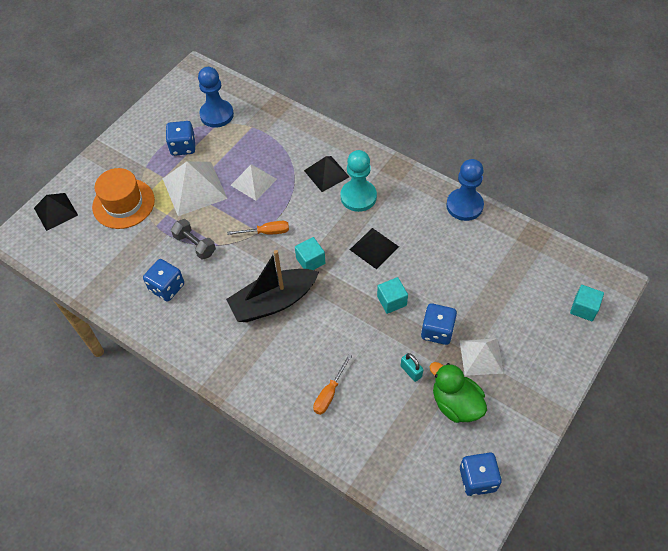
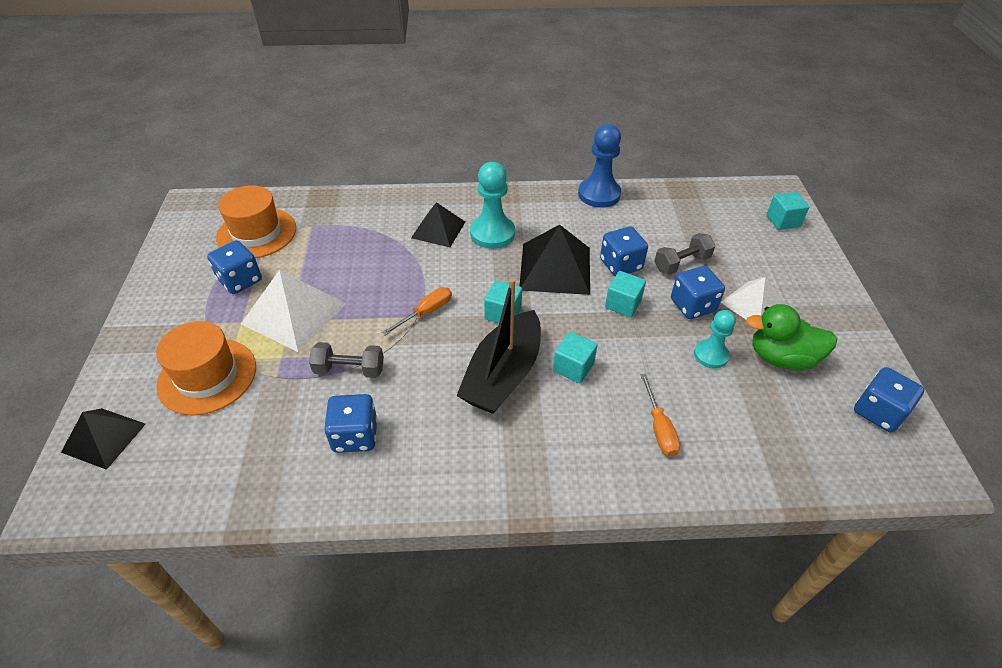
camera: 40 degrees left, 10 degrees down
(217, 115) = (257, 233): blue pawn -> orange hat
(253, 182) = (363, 274): white pyramid -> none
(318, 323) = (573, 367): none -> turquoise cube
(374, 248) = (555, 268): black pyramid -> black pyramid, size x1.55
(411, 371) = (711, 355): turquoise padlock -> turquoise pawn
(420, 271) = (621, 265): none -> blue dice
(464, 296) = (681, 263): none -> grey dumbbell

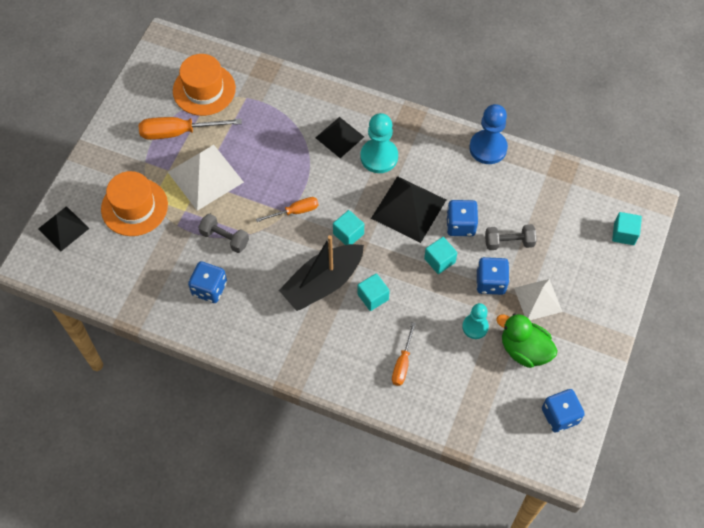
camera: 25 degrees right, 15 degrees up
(240, 280) = (178, 132): blue dice -> orange screwdriver

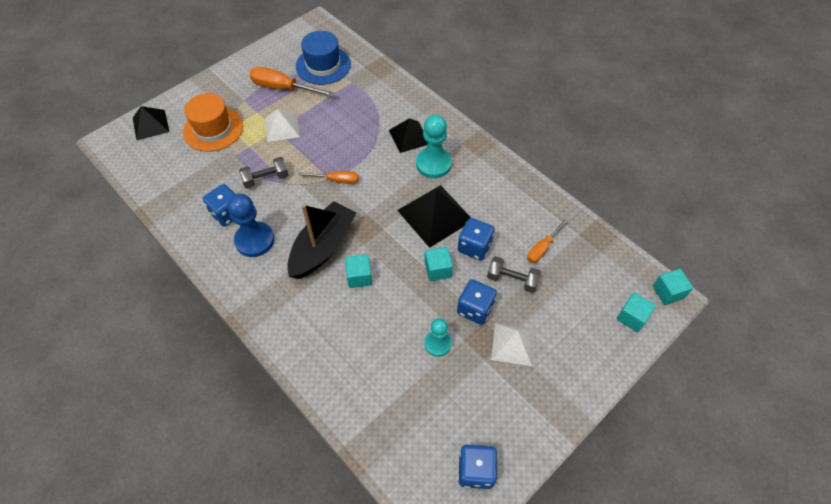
camera: 25 degrees right, 5 degrees down
(204, 89) = (323, 65): orange hat -> blue hat
(205, 177) = (282, 127): white pyramid -> white pyramid, size x0.65
(224, 238) = (266, 179): grey dumbbell -> grey dumbbell turned 75 degrees counterclockwise
(323, 283) = (323, 247): black boat -> black boat turned 135 degrees clockwise
(348, 234) = (370, 215): turquoise cube -> turquoise cube (668, 292)
(402, 363) = (350, 348): orange screwdriver -> orange screwdriver (543, 248)
(488, 148) = (535, 192): blue pawn -> blue pawn (254, 240)
(524, 350) = (474, 386): green duck -> none

